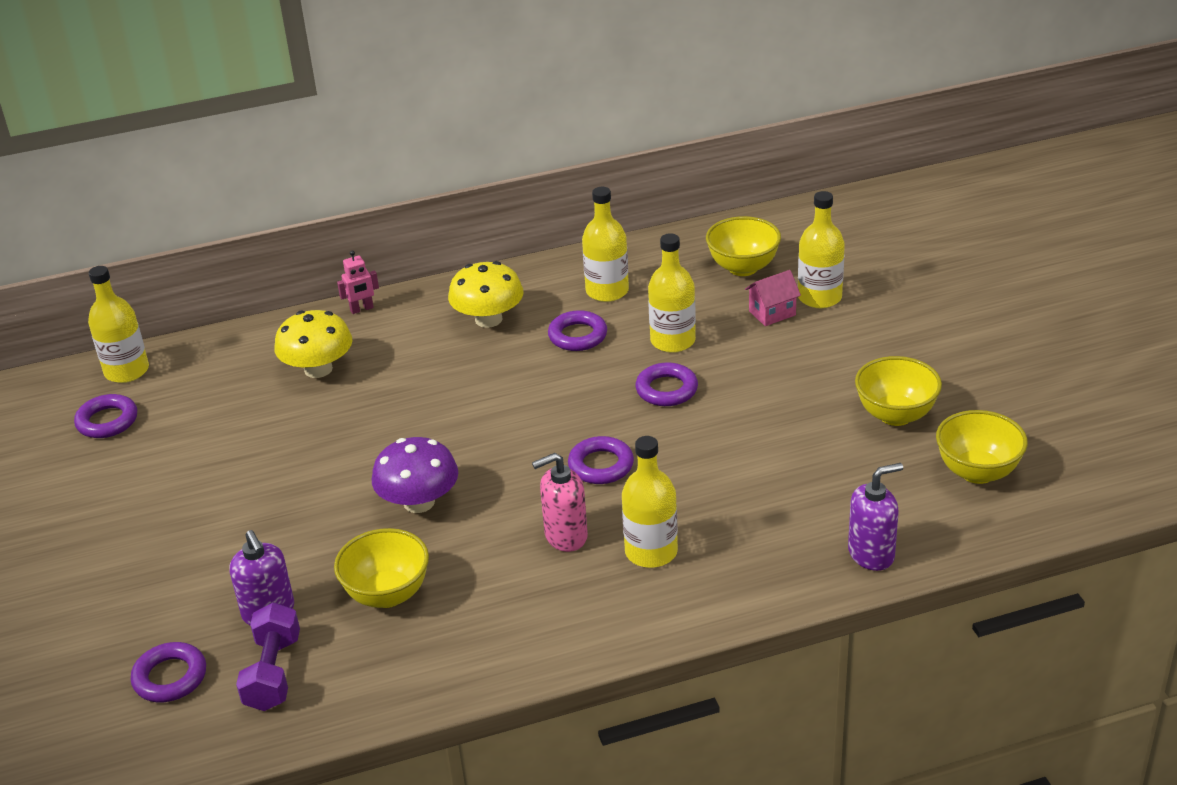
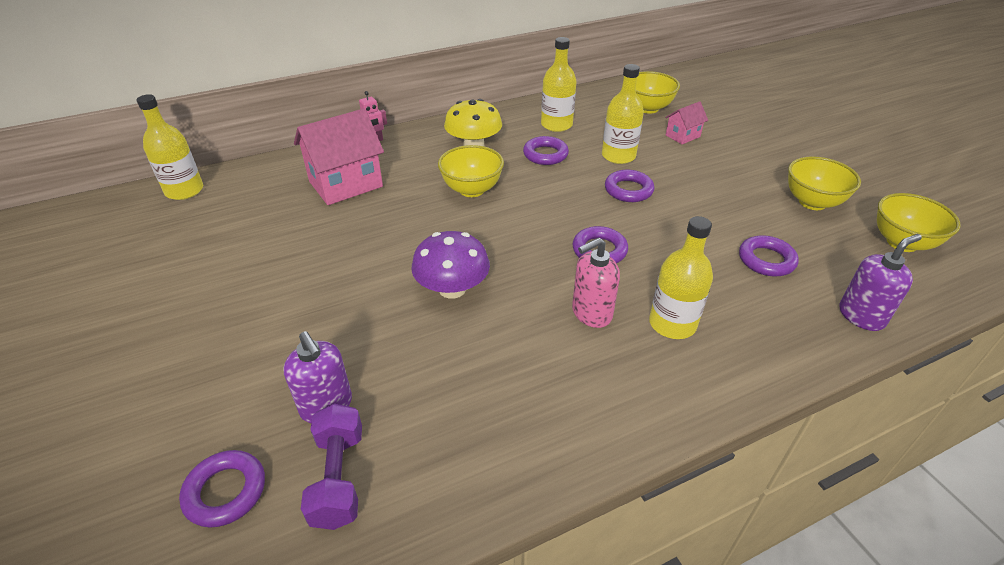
camera: 10 degrees left, 5 degrees up
(107, 421) = (166, 231): purple ring -> purple ring (766, 260)
(318, 369) = (346, 184): yellow mushroom -> pink house
(387, 594) = (442, 380): yellow bowl -> yellow bowl (472, 190)
(819, 297) = (711, 125): yellow bottle -> none

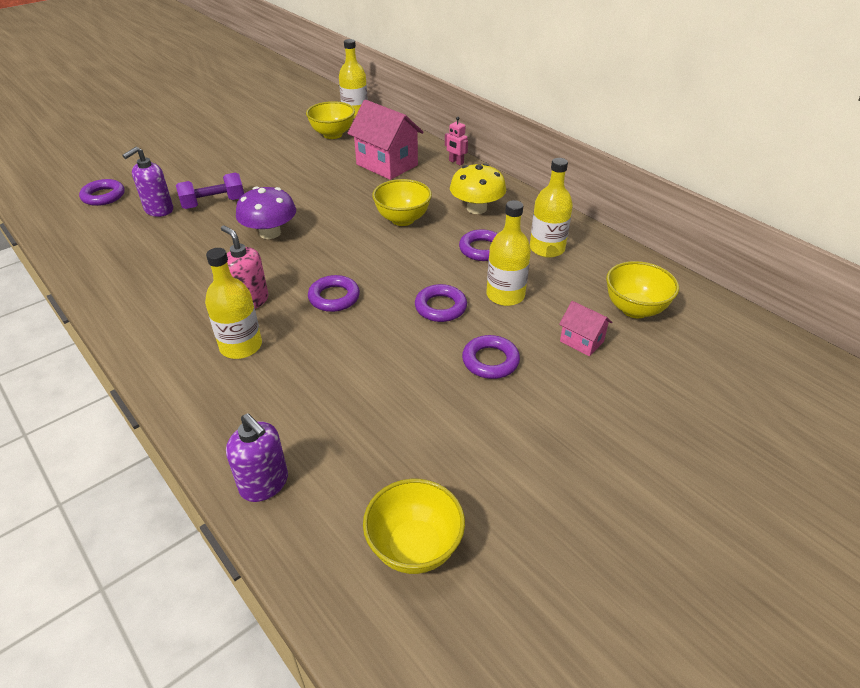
camera: 75 degrees right, 0 degrees up
(338, 478) = (106, 225): purple dumbbell -> purple dumbbell (213, 203)
(766, 260) = (345, 410): purple ring -> purple ring (490, 361)
(812, 202) = (477, 459): yellow bowl -> yellow bowl (332, 134)

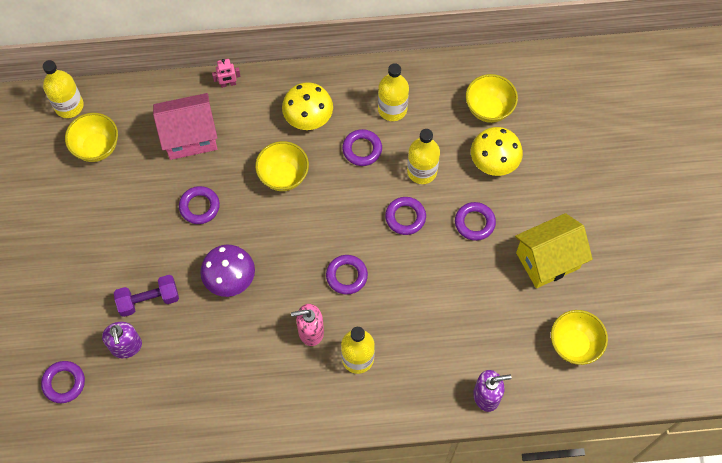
camera: 55 degrees left, 25 degrees up
(213, 203) = (148, 300): purple dumbbell -> purple dumbbell turned 60 degrees clockwise
(327, 192) = (199, 207): none -> purple ring
(511, 451) = (547, 260): none -> yellow house
(581, 341) = (494, 161): pink house -> yellow mushroom

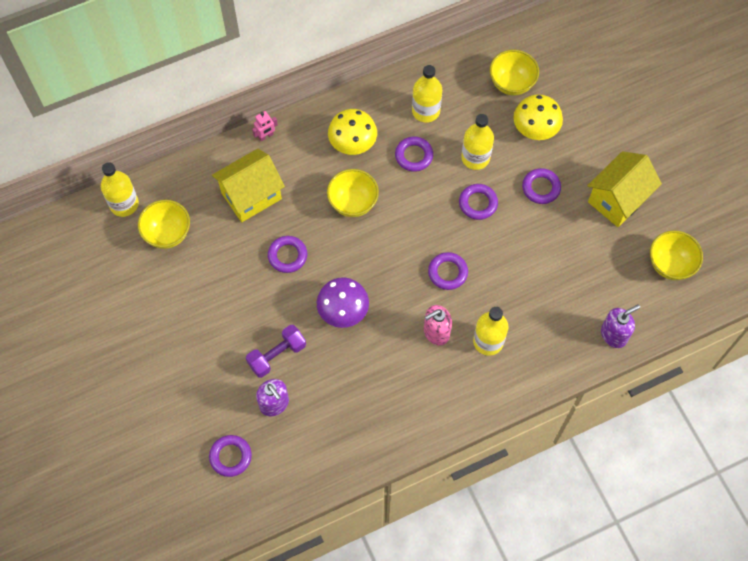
camera: 20 degrees left, 0 degrees up
(190, 137) = (251, 196): pink house -> yellow house

